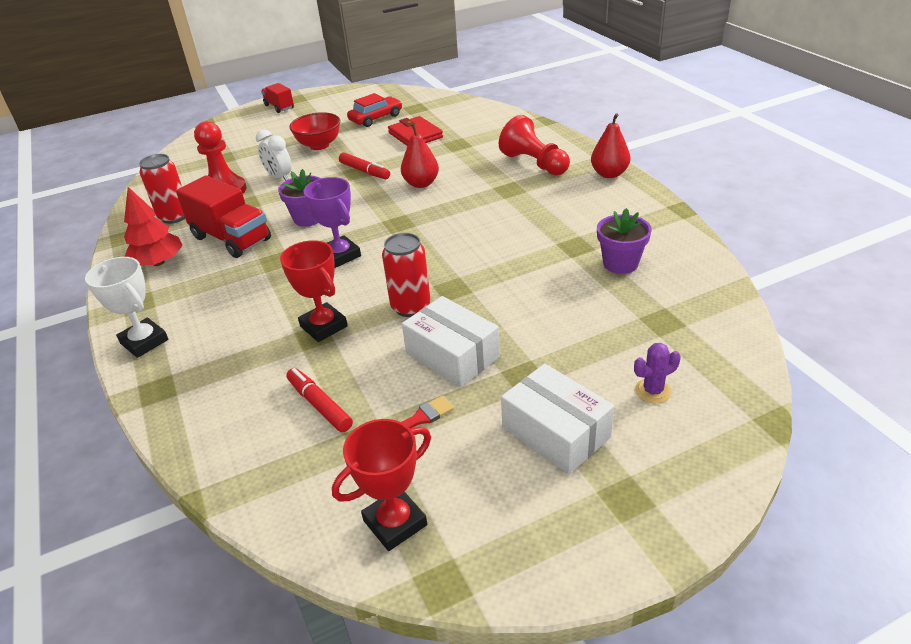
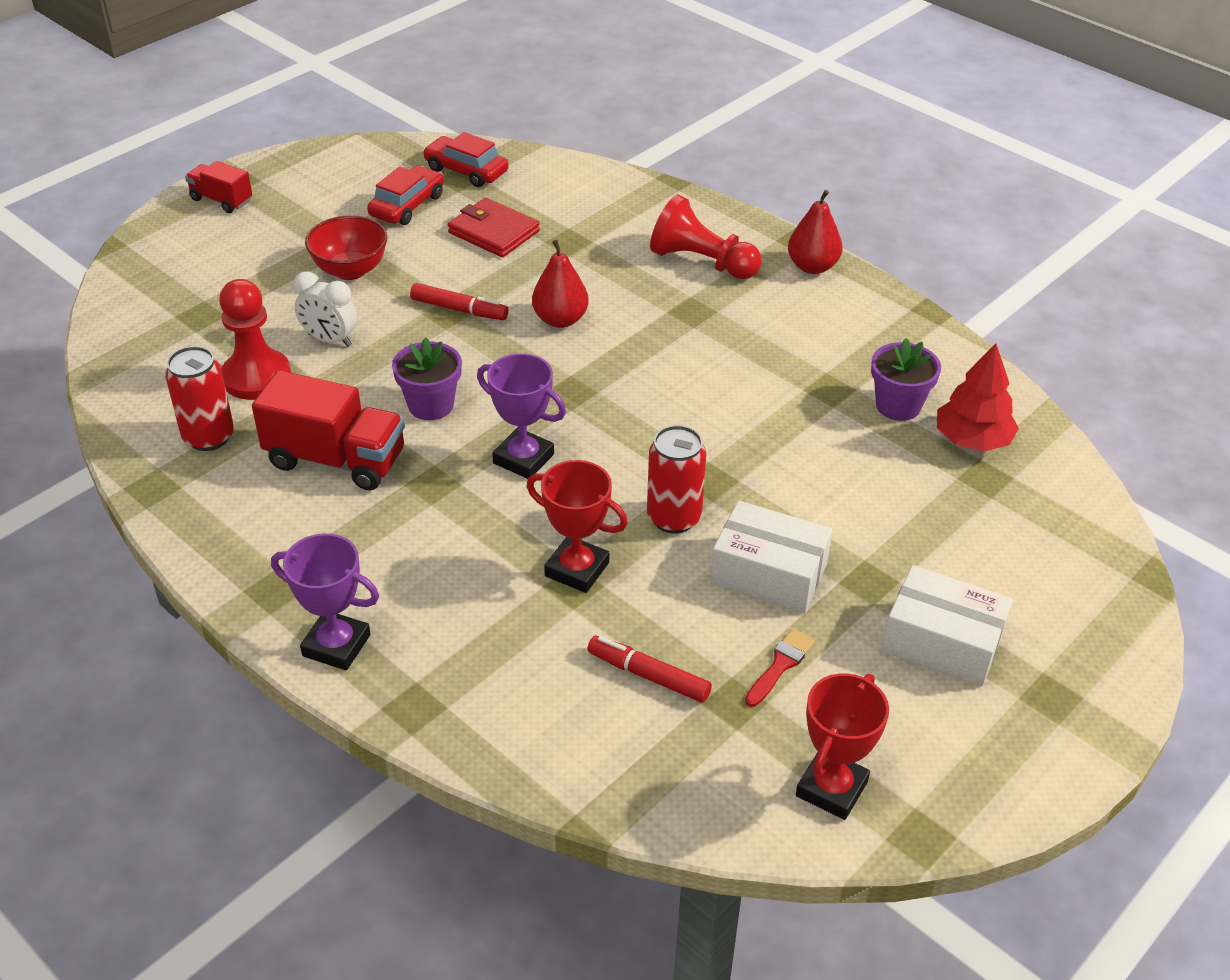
camera: 25 degrees left, 5 degrees up
(144, 342) = (336, 645): white trophy -> purple trophy
(158, 262) = (250, 520): red tree -> red tree (972, 440)
(423, 104) = (466, 170): none -> red car
(653, 391) = (1018, 568): purple cactus -> none

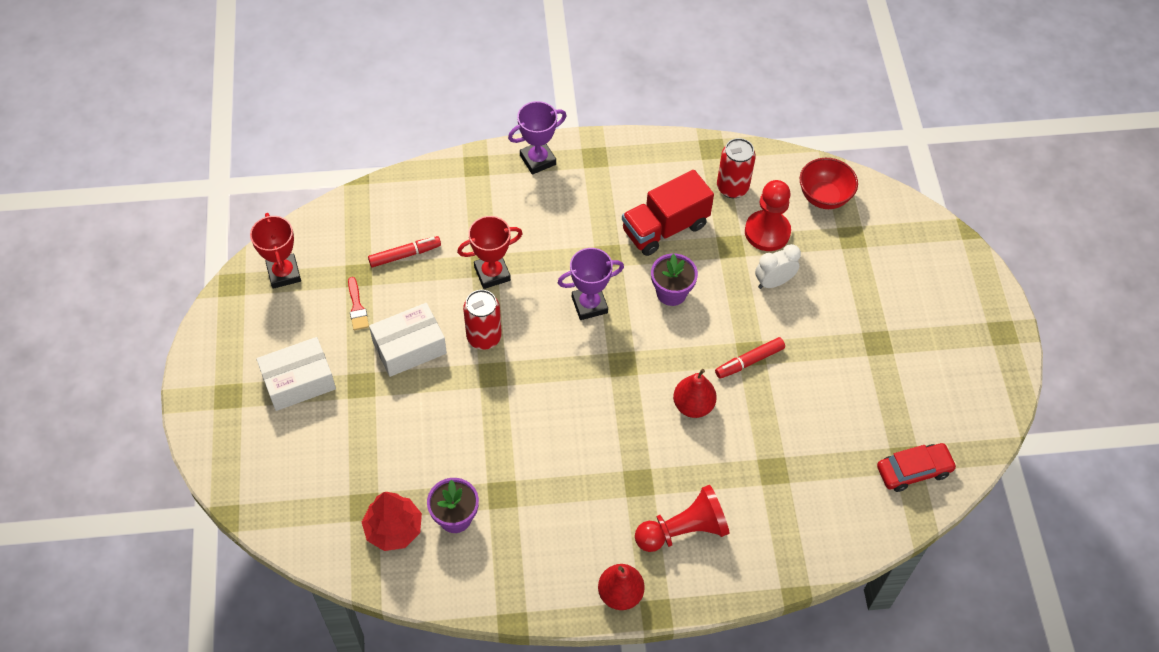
camera: 130 degrees right, 15 degrees up
(221, 200) = (981, 311): red truck -> none
(350, 270) = (839, 332): red bowl -> red bowl (824, 197)
(407, 205) = (893, 407): red car -> none
(493, 232) = (820, 435): red wallet -> none

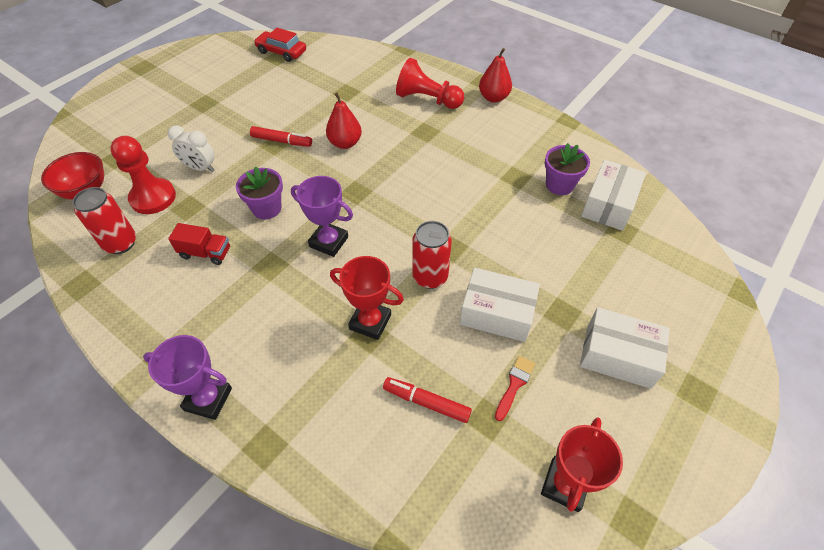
camera: 135 degrees left, 5 degrees down
(393, 529) = (609, 205): red tree -> white box
(665, 228) = (205, 253): red truck -> red truck, size x0.57

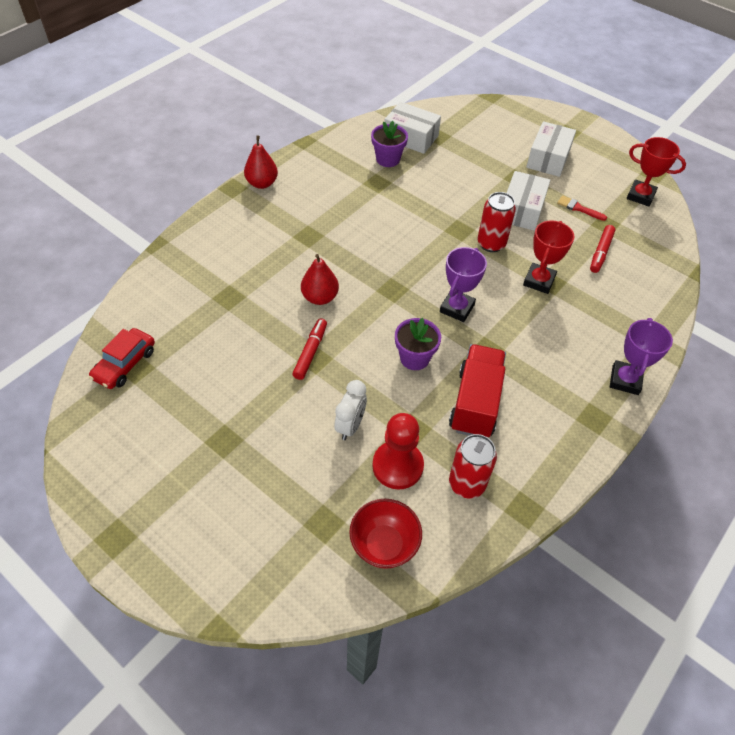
camera: 90 degrees left, 0 degrees up
(205, 253) = (475, 403): red truck -> red truck, size x1.77
(427, 99) = (256, 231): red pawn -> none

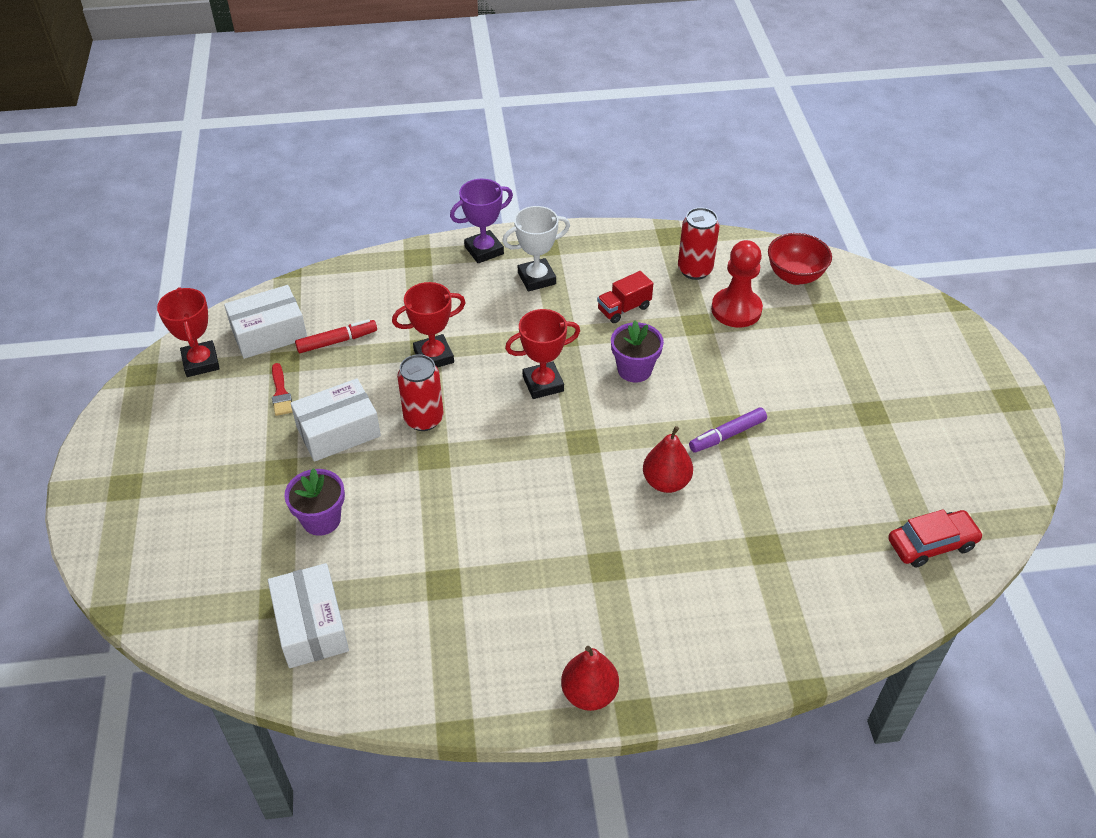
camera: 135 degrees left, 5 degrees down
(310, 352) = (727, 435): red marker -> purple marker
(350, 426) = (748, 356): white clock -> none
(388, 159) = (386, 610): purple flower pot -> purple flower pot (321, 519)
(457, 308) = (543, 384): purple trophy -> red trophy
(475, 403) = (624, 308): red truck -> red truck, size x0.57
(548, 158) = (208, 469): white box -> white box (269, 333)
(561, 383) = (536, 278): none -> white trophy

